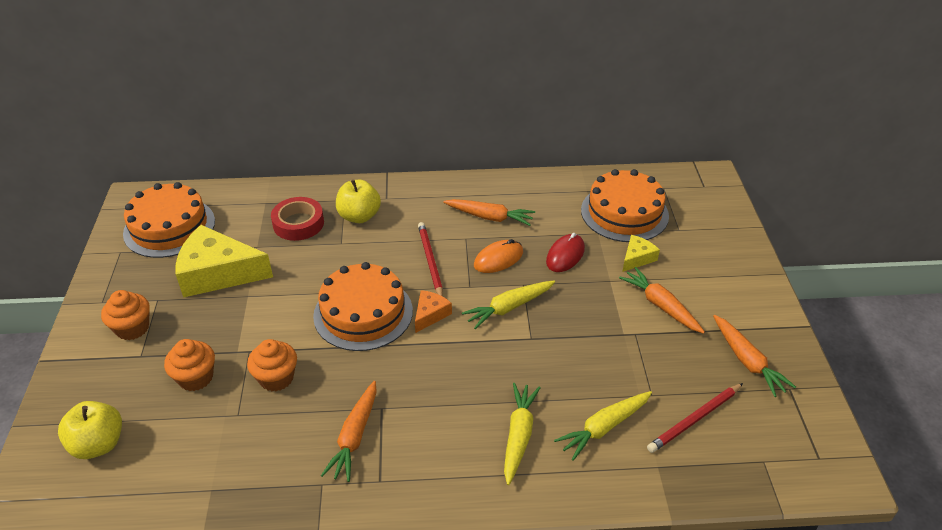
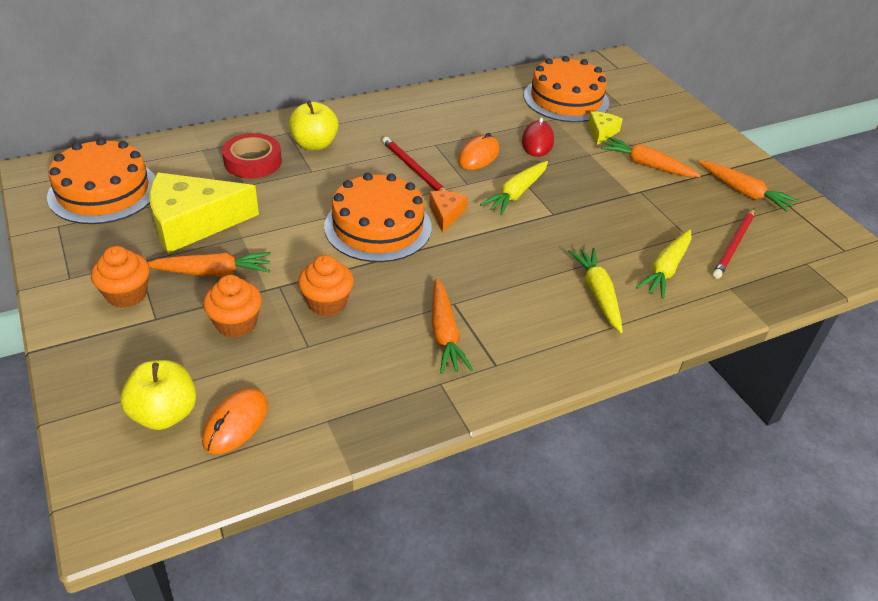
camera: 25 degrees left, 0 degrees up
(143, 469) = (236, 423): none -> orange mouse
(490, 217) = (446, 123): orange carrot -> orange carrot (213, 272)

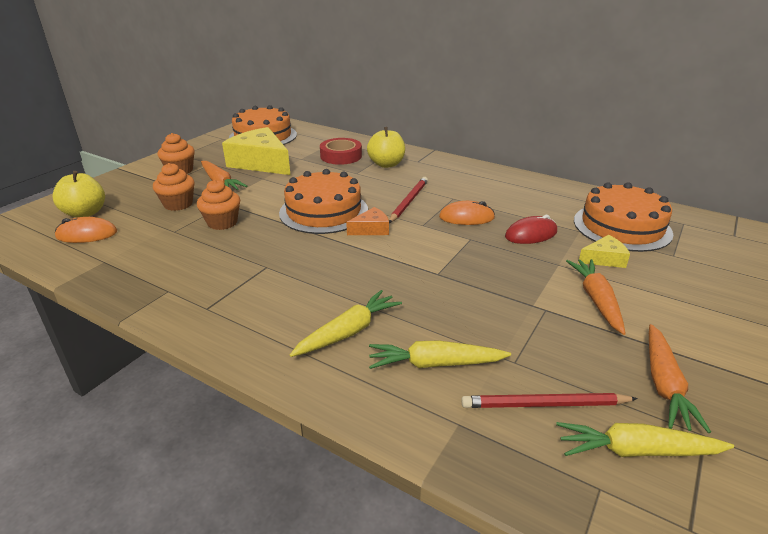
camera: 60 degrees right, 10 degrees down
(445, 334) = (226, 274): orange carrot -> none
(516, 193) = (440, 248): yellow carrot -> yellow carrot (636, 451)

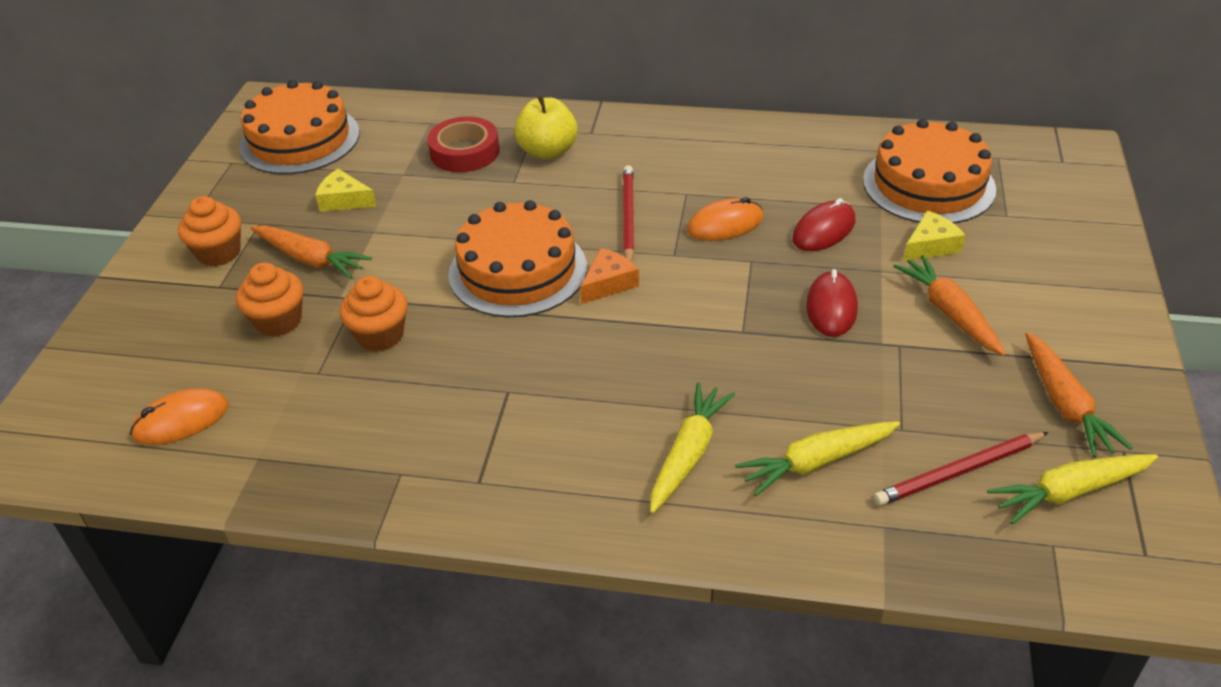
camera: 20 degrees left, 10 degrees up
(85, 213) = (137, 383): yellow apple -> none
(261, 163) = (344, 200): yellow cheese -> yellow cheese, size x0.48
(508, 275) = (831, 307): none -> red mouse

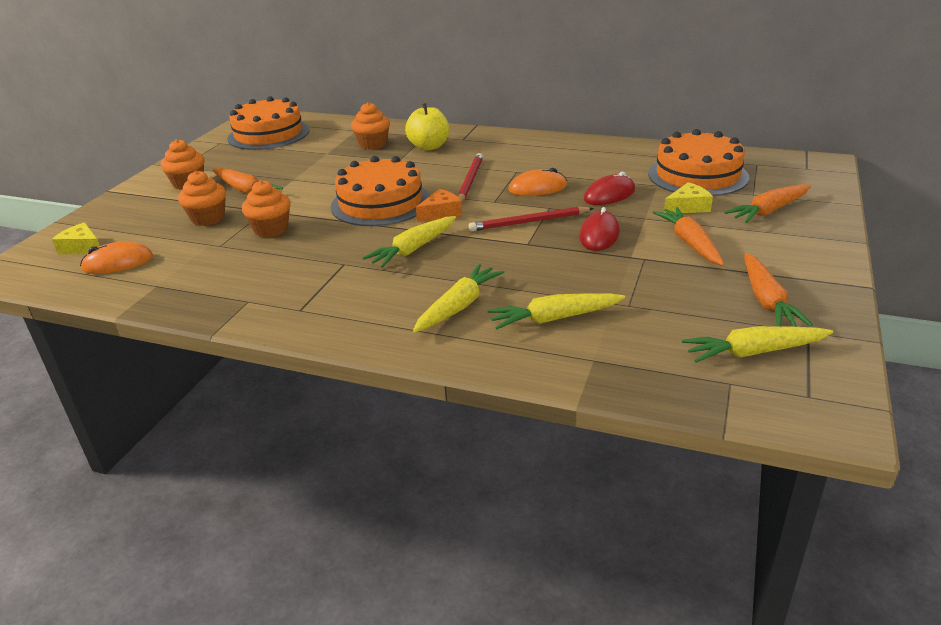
camera: 10 degrees right, 10 degrees down
(344, 200) = (282, 163): yellow cheese -> yellow cheese (82, 248)
(464, 152) = (373, 144): red tape -> orange cupcake
(594, 356) = (413, 249): none -> yellow carrot
(959, 472) = (666, 333): red pencil -> red pencil (529, 222)
(1033, 245) = (769, 211): none -> orange carrot

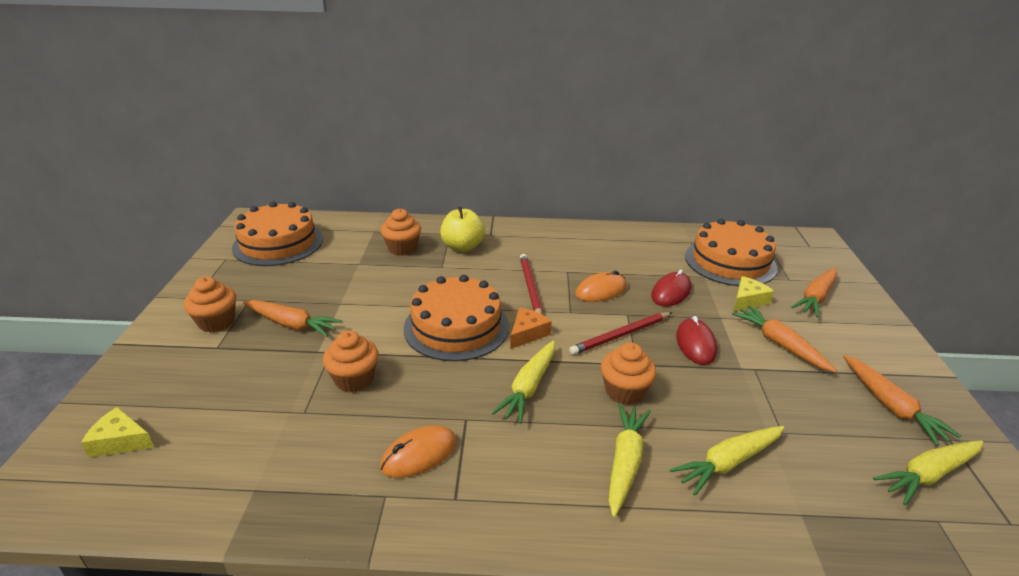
camera: 20 degrees left, 0 degrees up
(118, 263) = (183, 460): orange mouse -> orange mouse (419, 454)
(208, 218) = (268, 372): orange cupcake -> orange cupcake (624, 391)

